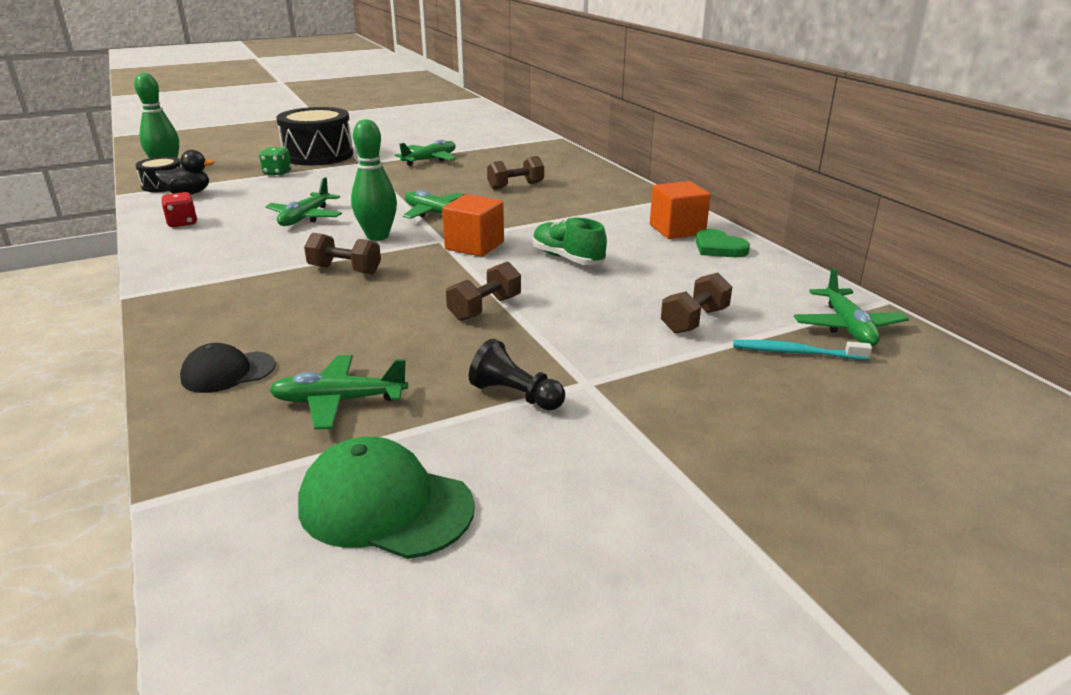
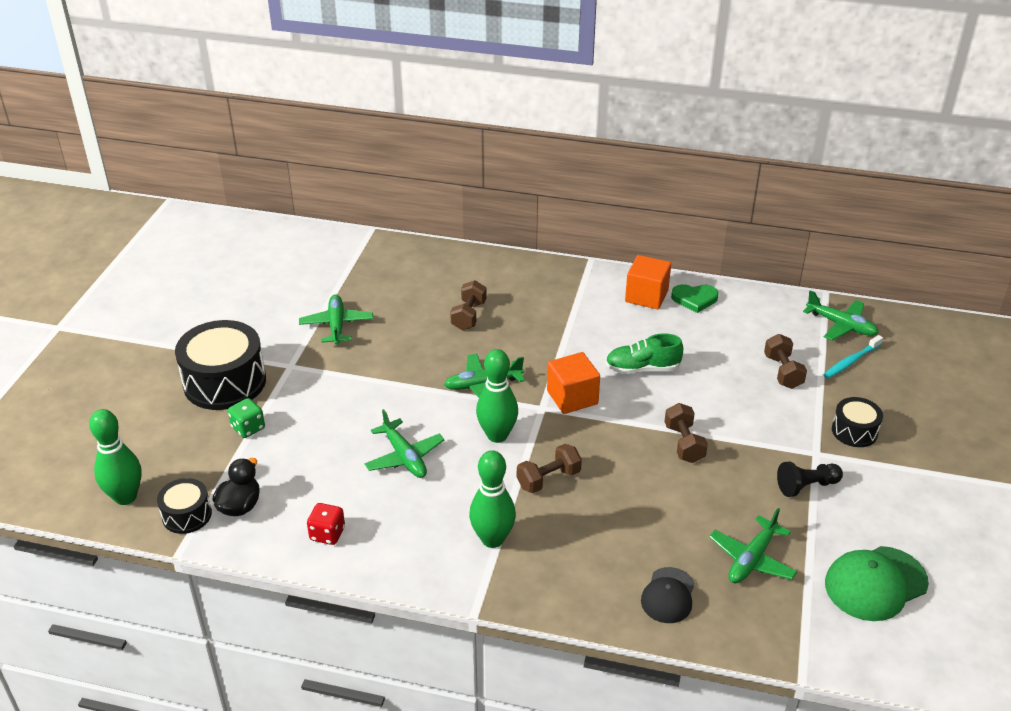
camera: 50 degrees left, 10 degrees up
(235, 273) = (492, 539): none -> green bowling pin
(669, 395) = (854, 431): none -> black drum

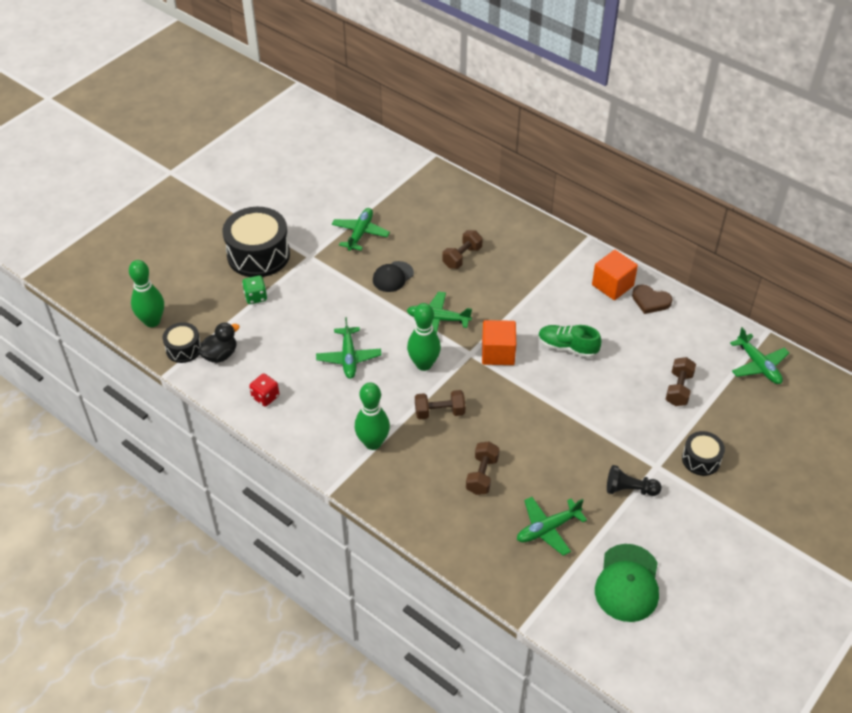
camera: 25 degrees right, 10 degrees up
(668, 595) = (469, 531): black cap -> black cap (393, 277)
(684, 444) = (558, 421): brown dumbbell -> brown dumbbell (482, 475)
(694, 299) = (650, 301): green heart -> brown heart
(851, 361) = (743, 400): turquoise toothbrush -> none
(875, 583) = (627, 583): green cap -> green cap turned 75 degrees counterclockwise

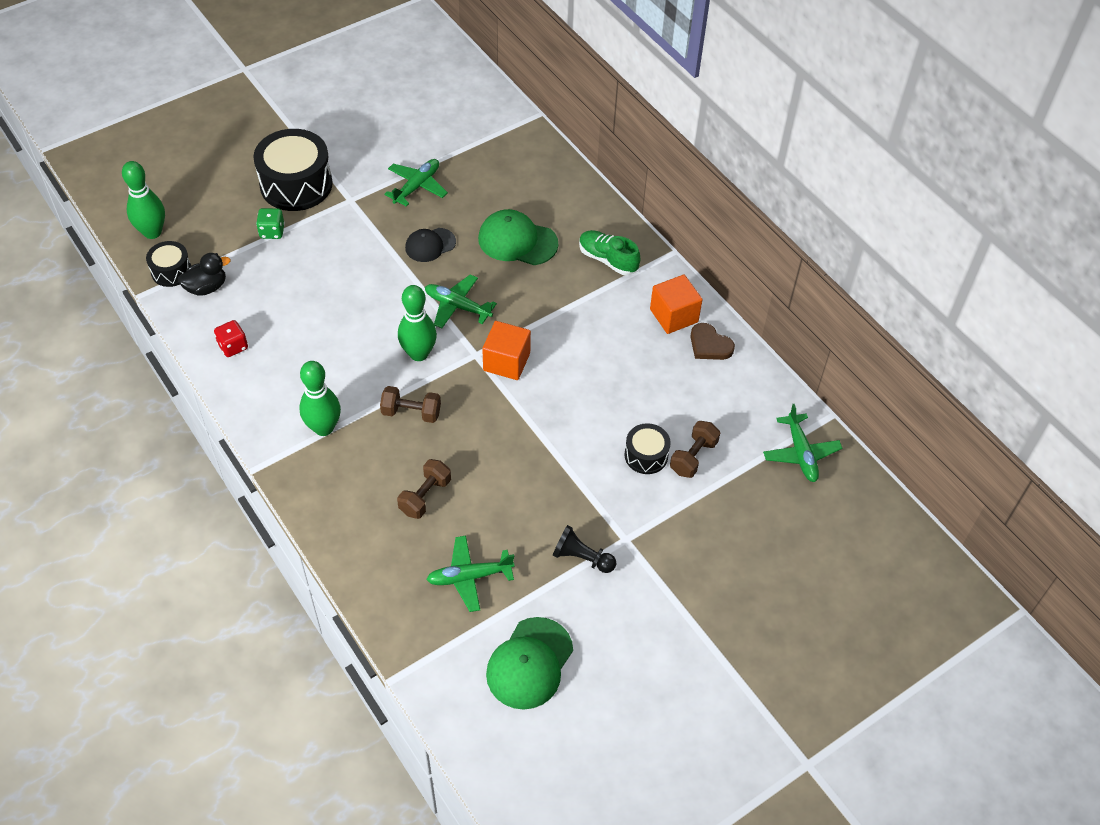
camera: 15 degrees right, 5 degrees up
(349, 358) = (341, 325): green plane -> none
(462, 257) = (517, 241): brown dumbbell -> green cap
(567, 347) = (588, 375): green shoe -> green shoe (608, 260)
(701, 459) = (680, 546): black drum -> black drum (646, 455)

